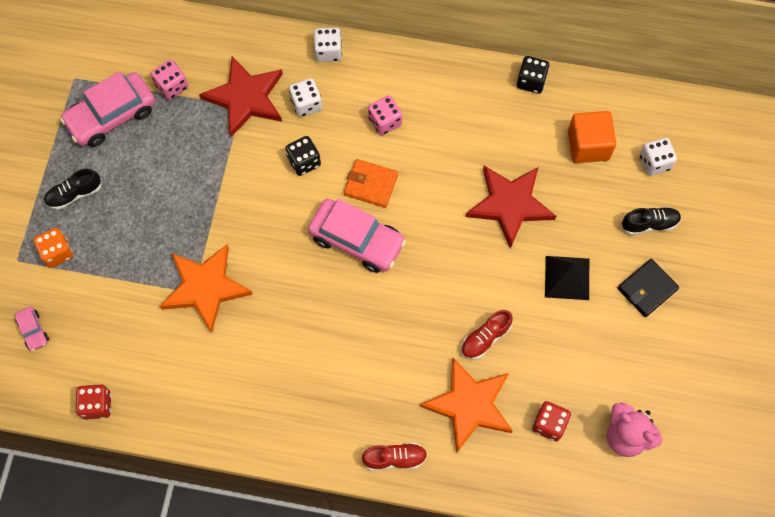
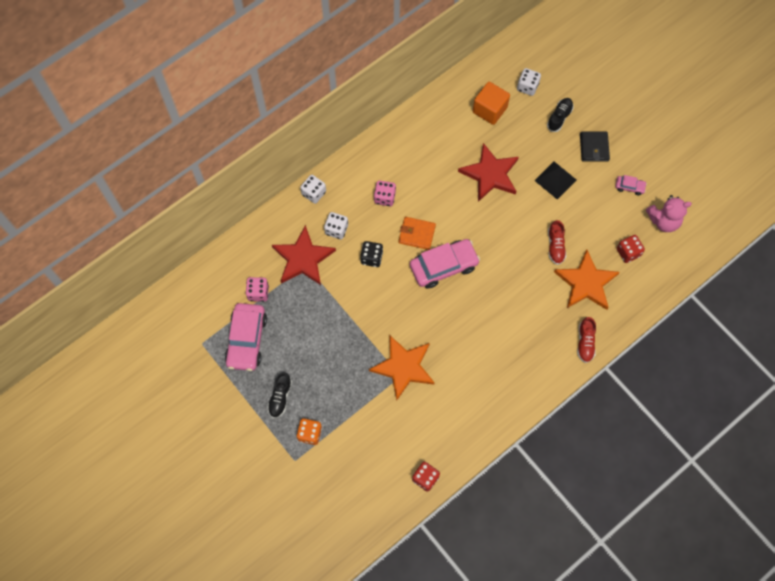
camera: 50 degrees left, 0 degrees up
(33, 330) = (348, 482): pink car -> pink car (629, 187)
(370, 185) = (416, 234): orange wallet -> orange wallet turned 45 degrees clockwise
(395, 458) = (585, 342): red shoe -> red shoe turned 150 degrees clockwise
(531, 81) = (427, 107): black dice -> none

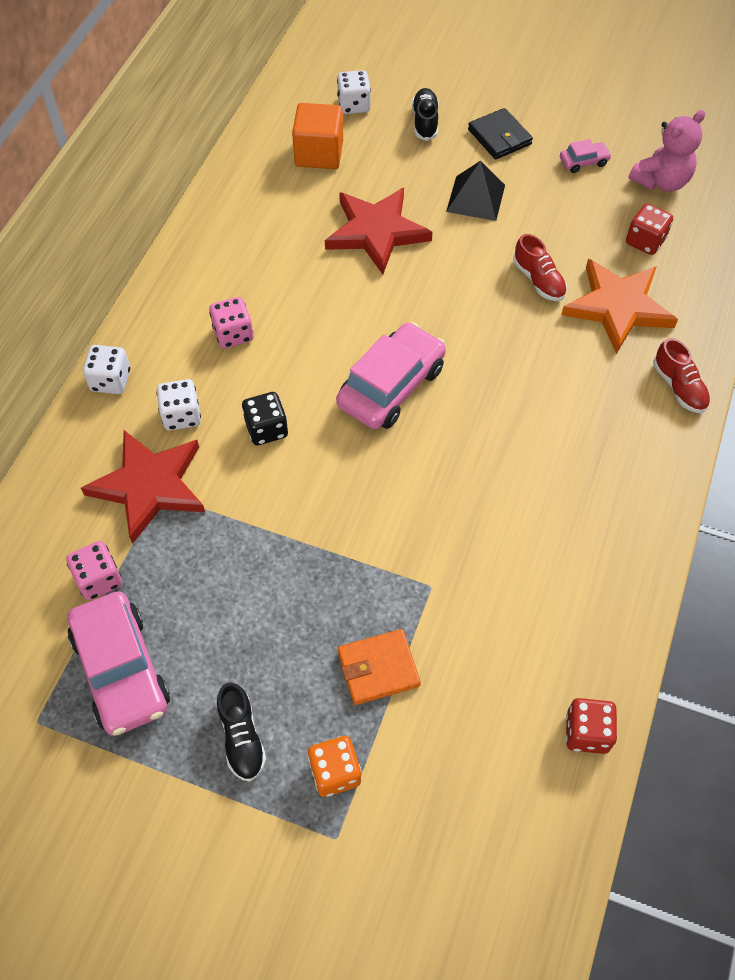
camera: 30 degrees left, 10 degrees down
(403, 367) = (428, 569): orange star -> none
(416, 234) = (318, 361): orange wallet -> orange wallet (378, 668)

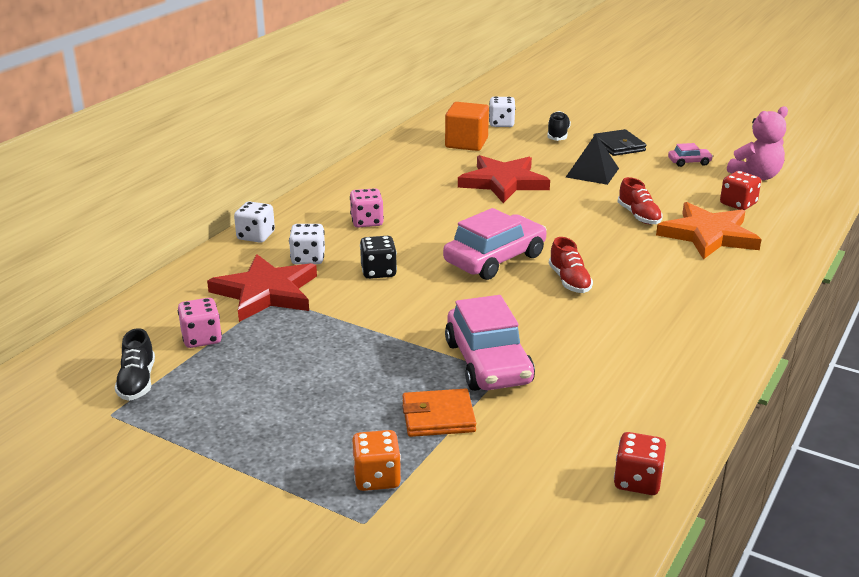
camera: 10 degrees right, 30 degrees down
(121, 670) = (199, 392): pink car -> pink car (488, 363)
(242, 737) = (294, 445): black shoe -> black shoe (137, 382)
(679, 387) = (760, 282): red shoe -> red shoe (569, 281)

